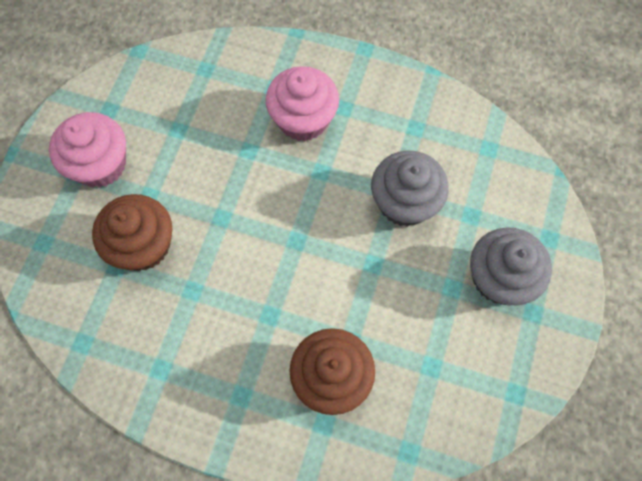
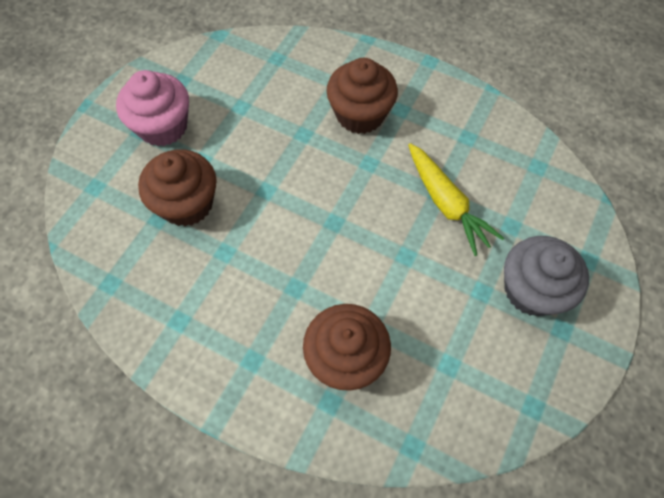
camera: 10 degrees right, 5 degrees down
(303, 119) = (360, 114): pink cupcake -> brown cupcake
(404, 202) = (446, 203): grey cupcake -> yellow carrot

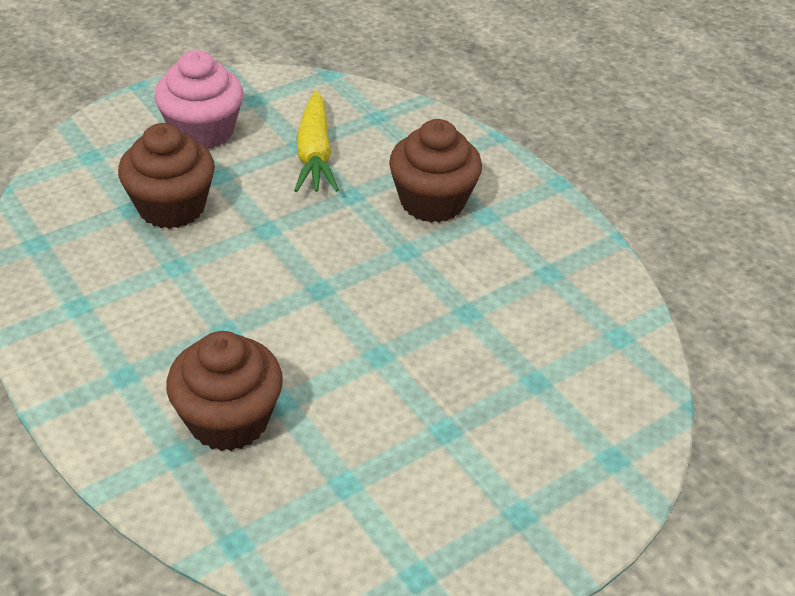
camera: 25 degrees right, 20 degrees down
(446, 203) = (469, 325): yellow carrot -> yellow carrot (314, 154)
(531, 290) = (511, 456): grey cupcake -> none

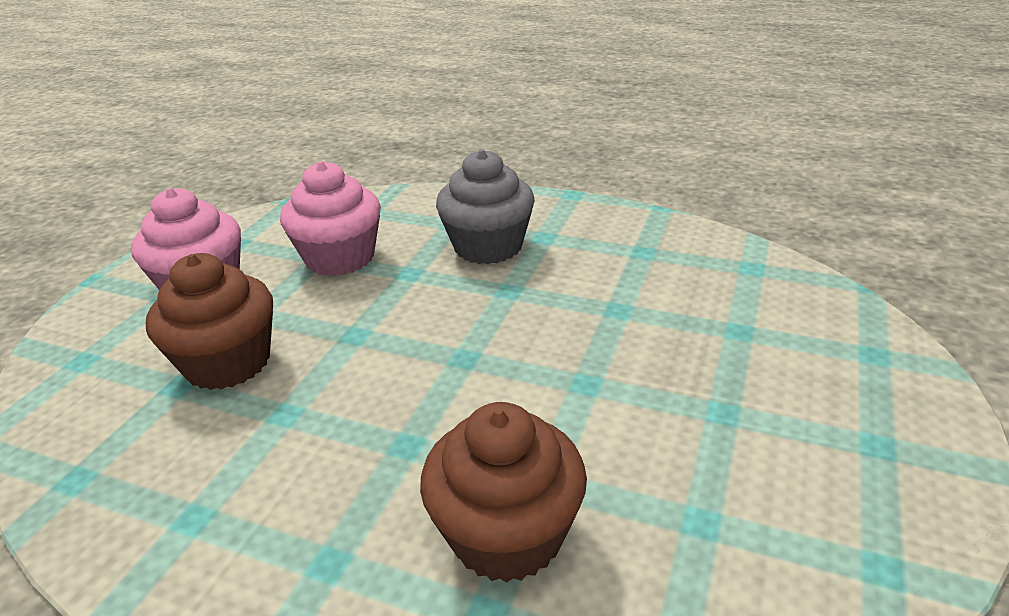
camera: 30 degrees left, 10 degrees down
(314, 154) = (340, 258): yellow carrot -> pink cupcake
(432, 201) = (488, 246): brown cupcake -> grey cupcake

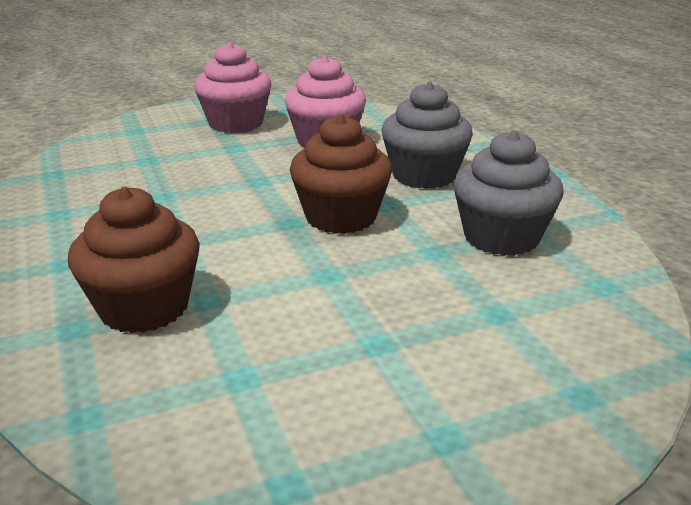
camera: 45 degrees right, 5 degrees down
(228, 362) = (182, 162): brown cupcake -> brown cupcake (341, 217)
(636, 269) = (501, 237): none -> grey cupcake

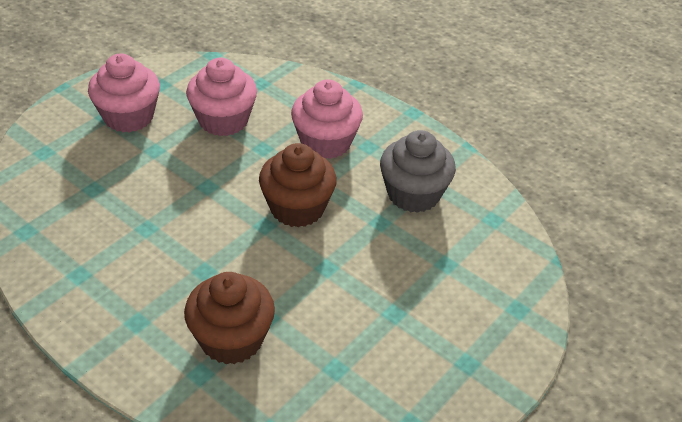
camera: 30 degrees left, 15 degrees up
(424, 175) = (325, 142): grey cupcake -> pink cupcake

